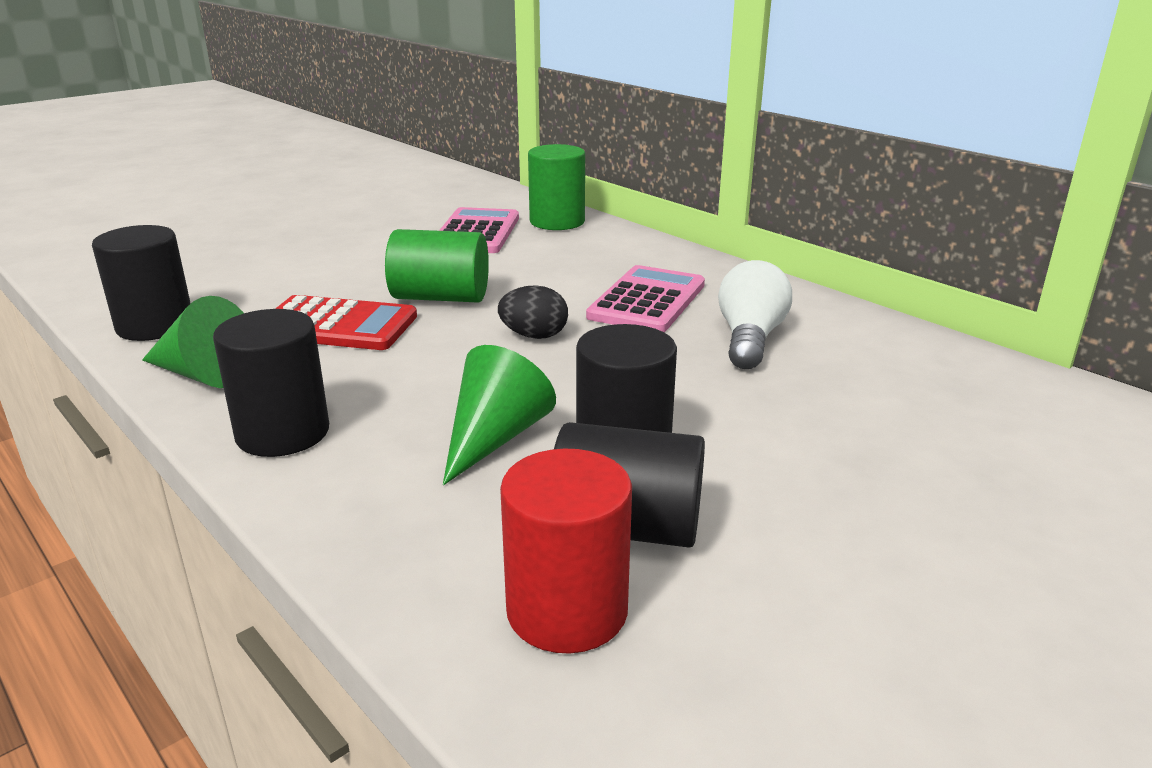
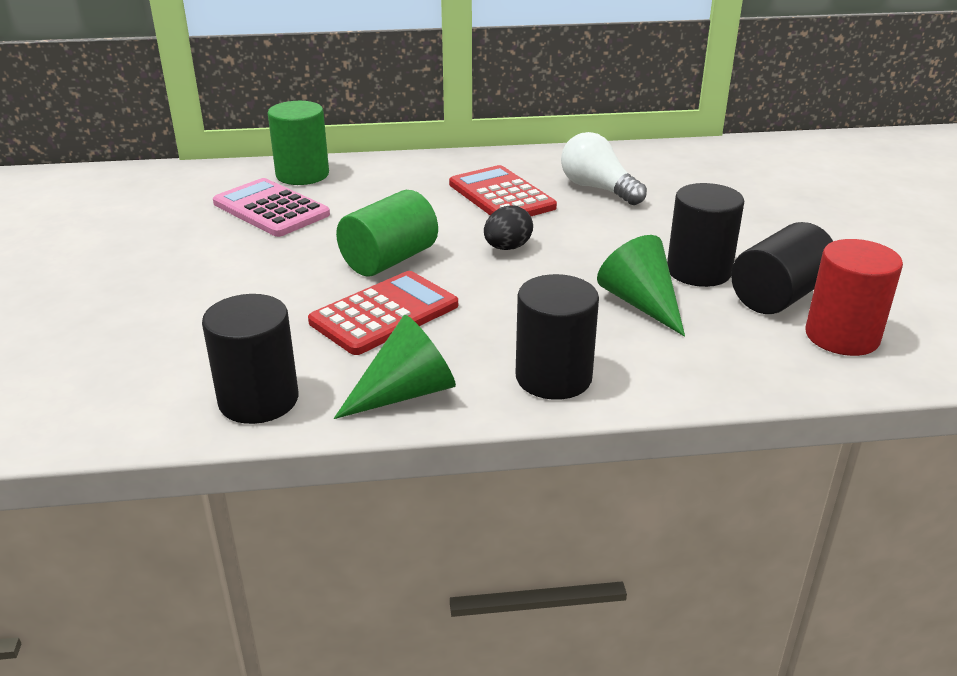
camera: 55 degrees left, 5 degrees up
(647, 301) = (501, 196): pink calculator -> red calculator

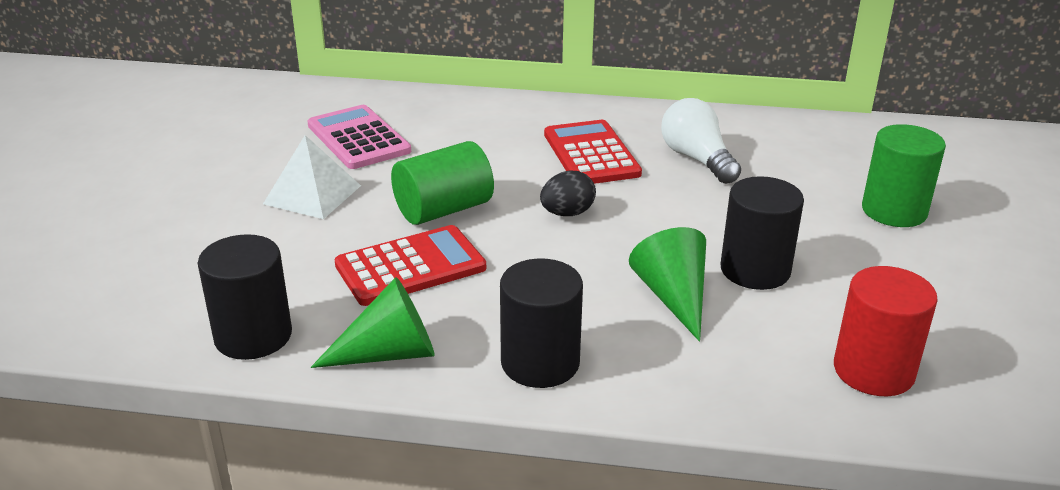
camera: 15 degrees right, 0 degrees up
(251, 264) = (312, 194): none -> white pyramid
(302, 175) = (406, 105): green cylinder -> green cylinder (894, 211)
(778, 296) = (827, 313): black cylinder -> none

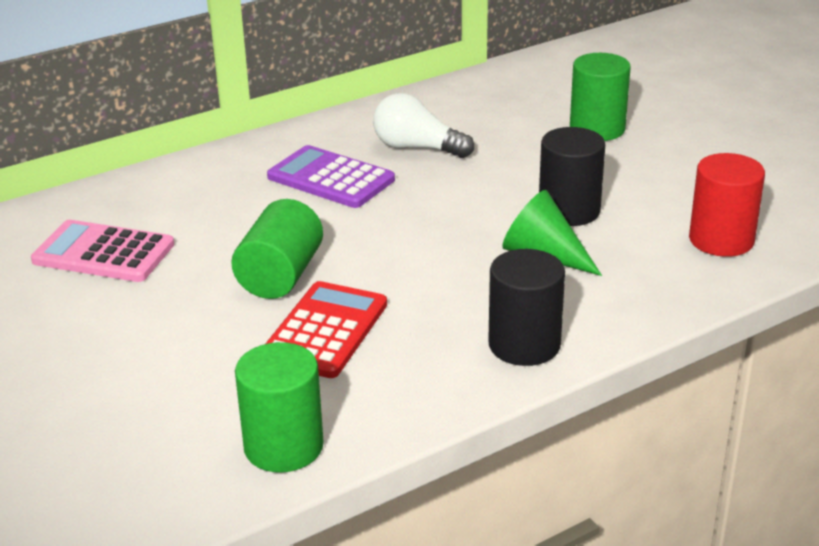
camera: 40 degrees left, 0 degrees up
(253, 336) = (283, 447): black cylinder -> green cylinder
(312, 194) = (142, 318): white pyramid -> none
(389, 353) = (410, 398): green cone -> none
(567, 213) = (382, 232): black egg -> none
(591, 154) = (331, 178): red calculator -> purple calculator

